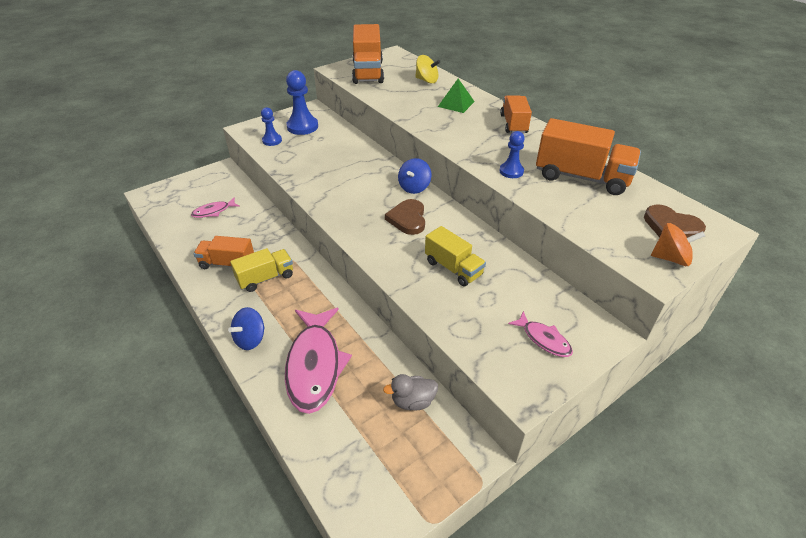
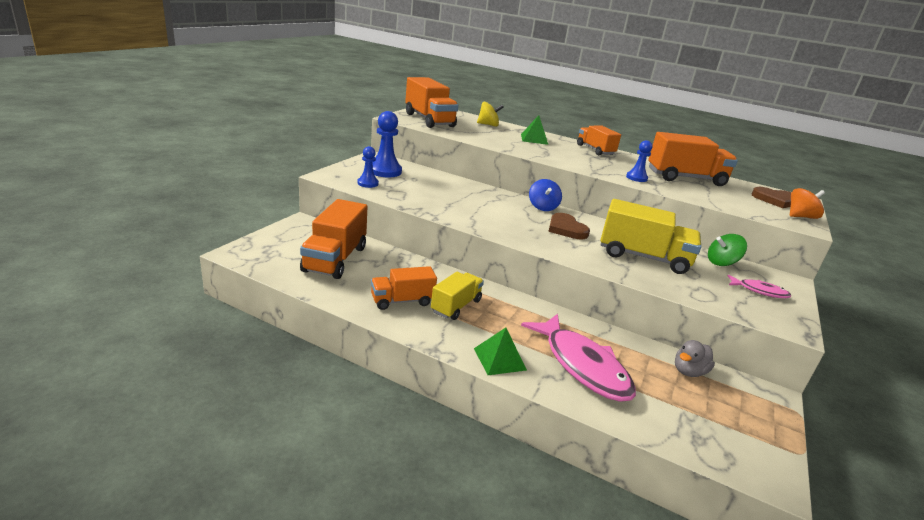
camera: 30 degrees left, 15 degrees down
(213, 211) = (335, 259): pink fish -> orange truck
(250, 339) = (499, 359): blue spinning top -> green pyramid
(453, 268) = (643, 257): yellow truck -> yellow truck, size x1.60
(543, 293) = (721, 263): none -> green spinning top

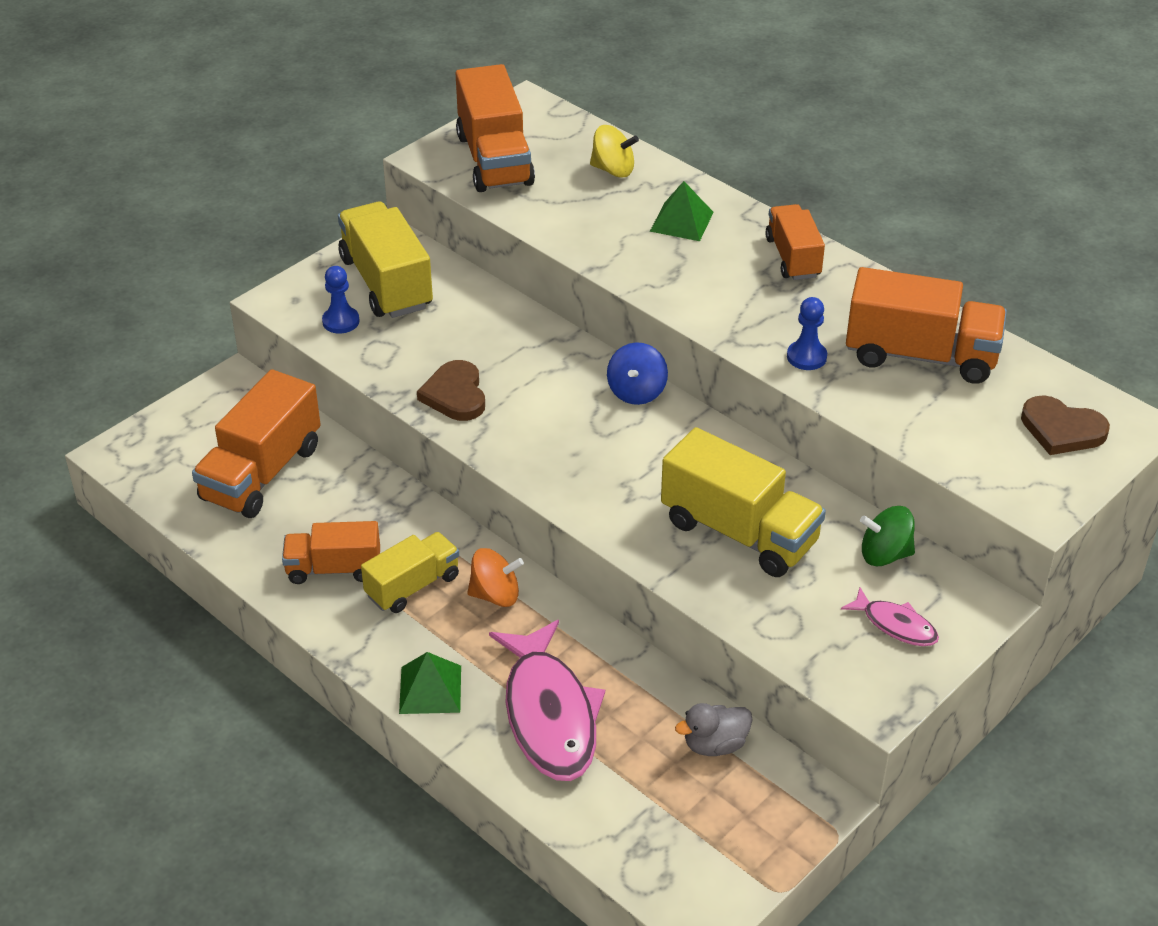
camera: 20 degrees right, 15 degrees up
(385, 171) = (386, 283): blue pawn -> yellow truck
(566, 229) = (642, 454): brown heart -> brown heart (455, 395)
(800, 217) = (1061, 482): orange spinning top -> orange spinning top (495, 595)

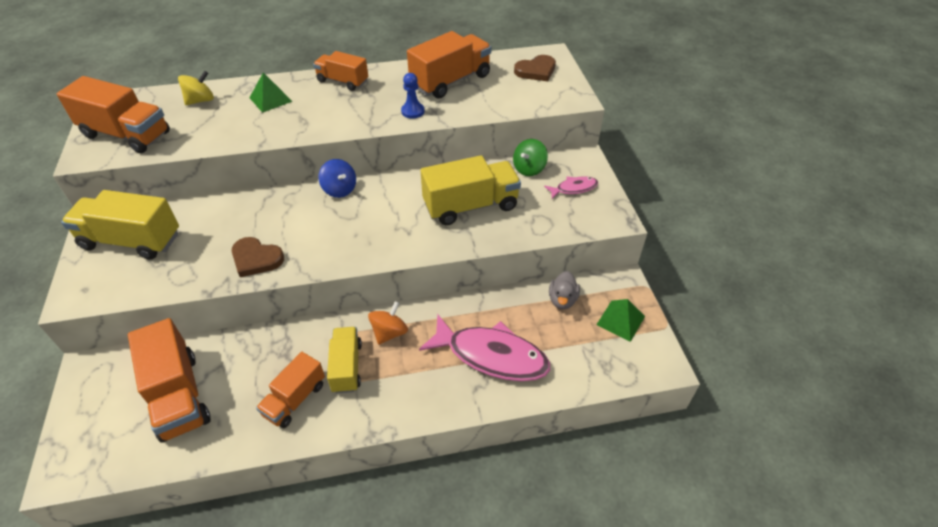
camera: 55 degrees left, 5 degrees up
(341, 321) = (133, 278): blue pawn -> none
(430, 689) = (429, 401): green pyramid -> green pyramid (620, 320)

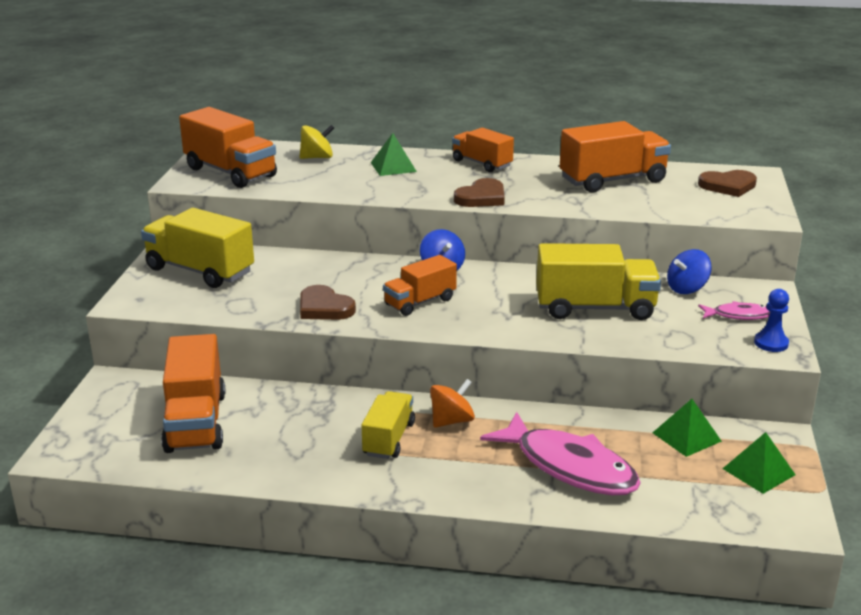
camera: 20 degrees right, 20 degrees down
(295, 399) = (319, 453): orange truck -> orange truck (420, 302)
(356, 121) = (481, 197): none -> brown heart
(412, 111) = (553, 199): blue pawn -> blue pawn (771, 343)
(529, 169) = (687, 289): green spinning top -> blue spinning top
(562, 300) = (686, 437): grey duck -> green pyramid

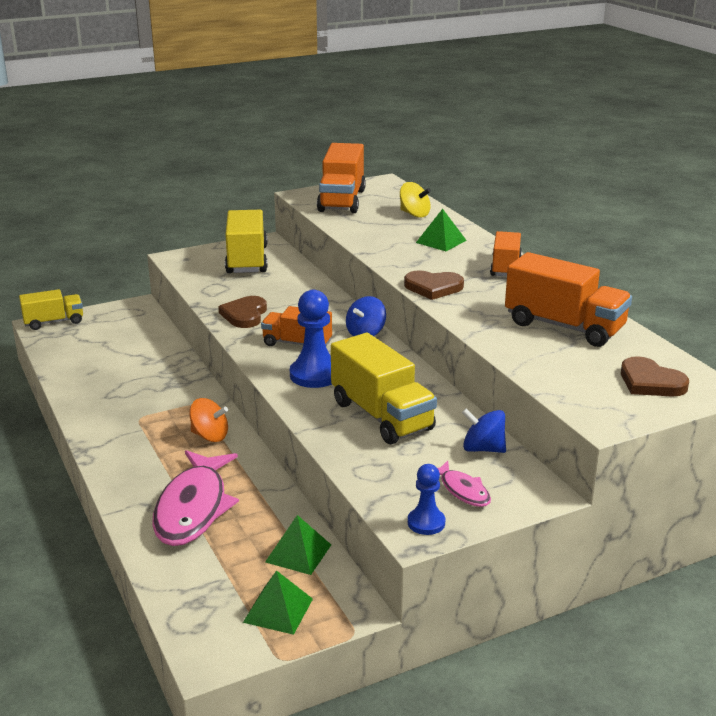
camera: 55 degrees right, 0 degrees up
(196, 422) = (115, 348): orange truck -> none
(388, 439) = (160, 420): yellow truck -> yellow truck (54, 322)
(490, 313) = (315, 375): none -> blue pawn

